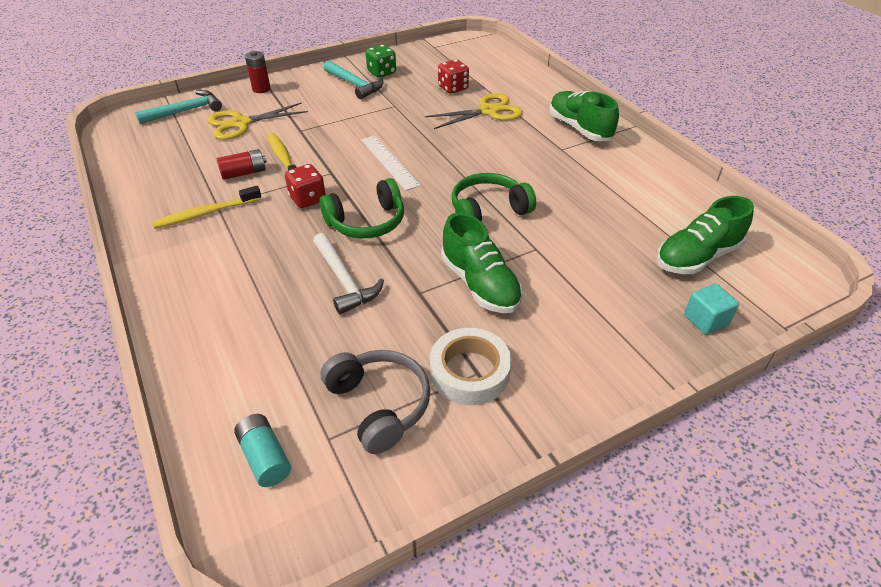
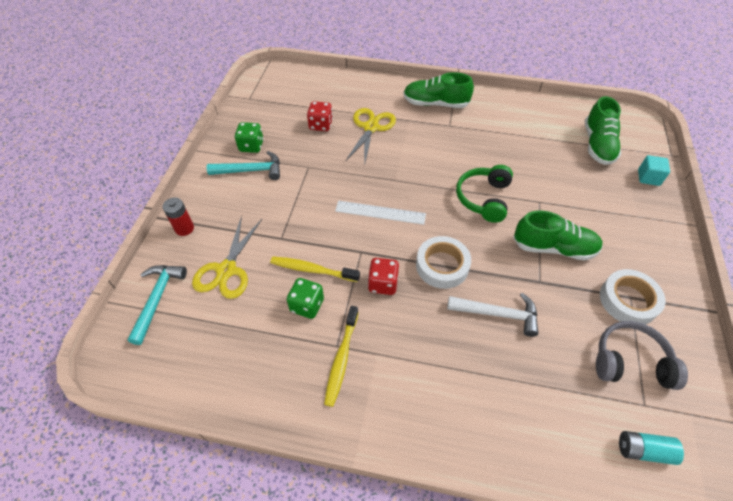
camera: 50 degrees left, 10 degrees up
(244, 173) = (307, 305): red battery -> green dice
(367, 222) = (442, 266): green headphones -> white tape

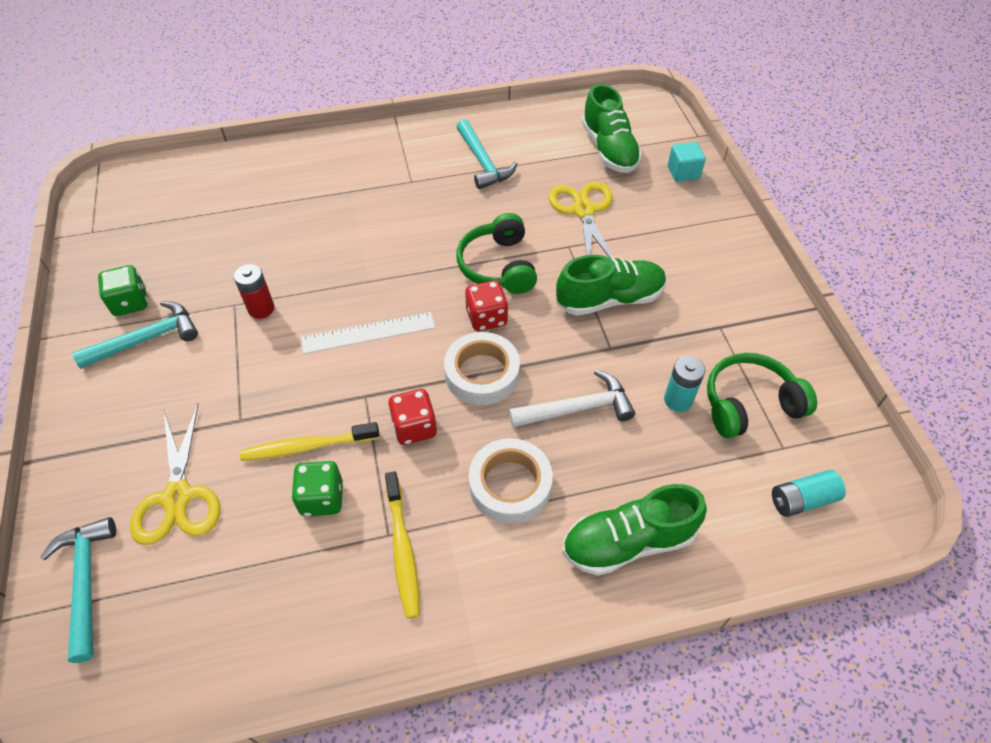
camera: 25 degrees left, 0 degrees up
(184, 228) = (79, 462): red battery -> red battery (261, 309)
(320, 125) = (225, 237): red dice -> red dice (486, 318)
(371, 128) = (302, 218): yellow scissors -> yellow scissors (583, 211)
(435, 104) = (379, 157): green shoe -> green shoe (628, 542)
(503, 127) = (483, 162): none -> turquoise hammer
(575, 337) = (678, 400): none -> turquoise battery
(628, 300) = (719, 332): white tape -> white tape (510, 485)
(630, 362) = (749, 404): grey headphones -> green headphones

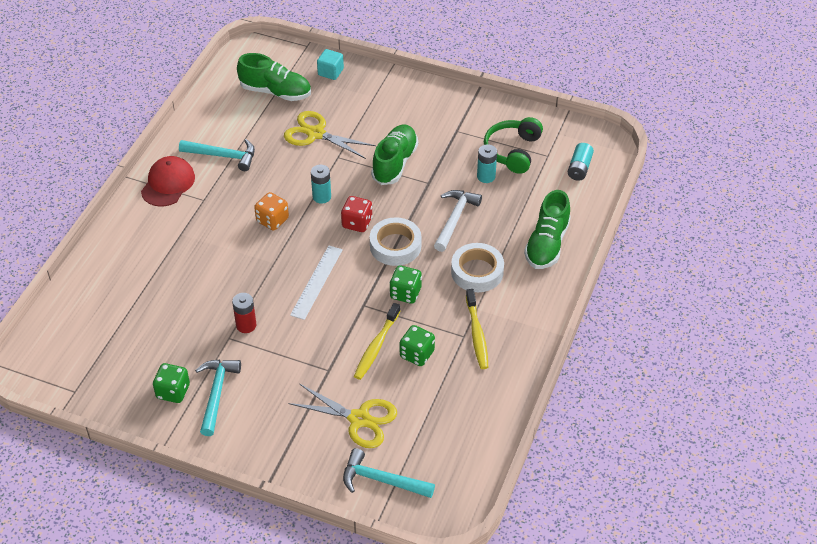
camera: 55 degrees left, 5 degrees down
(402, 549) = (477, 334): yellow toothbrush -> yellow toothbrush turned 60 degrees clockwise
(410, 146) = (168, 184): none -> red cap
(414, 427) = (405, 293): red dice -> green dice
(428, 246) = (272, 220): none -> orange dice
(498, 266) = (321, 197): green headphones -> turquoise battery

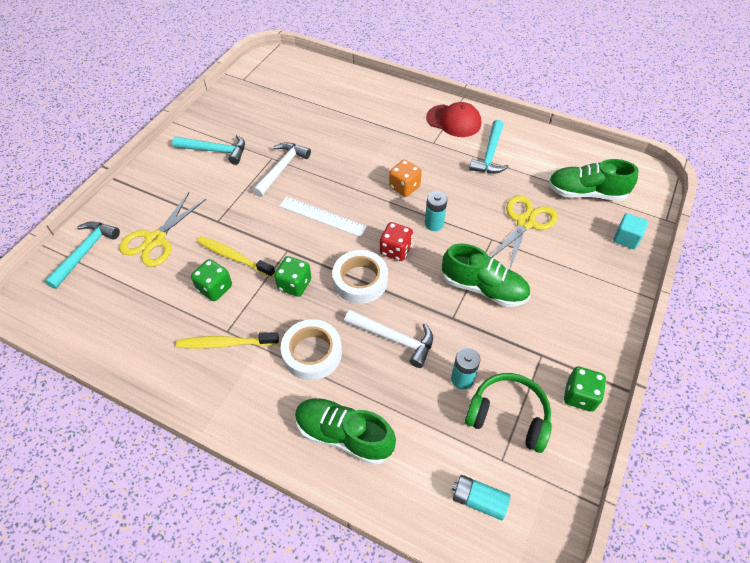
camera: 95 degrees right, 5 degrees up
(173, 391) = (226, 127): green dice -> green dice (579, 396)
(246, 325) = (282, 168): red battery -> white hammer
(276, 92) = (586, 193): green shoe -> green shoe turned 75 degrees clockwise

